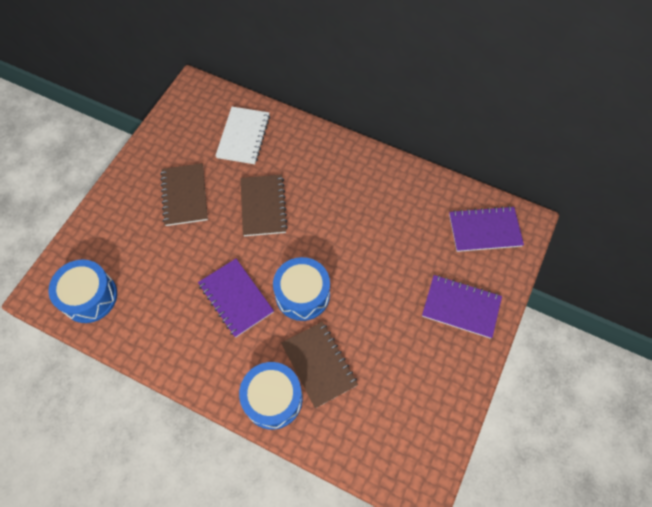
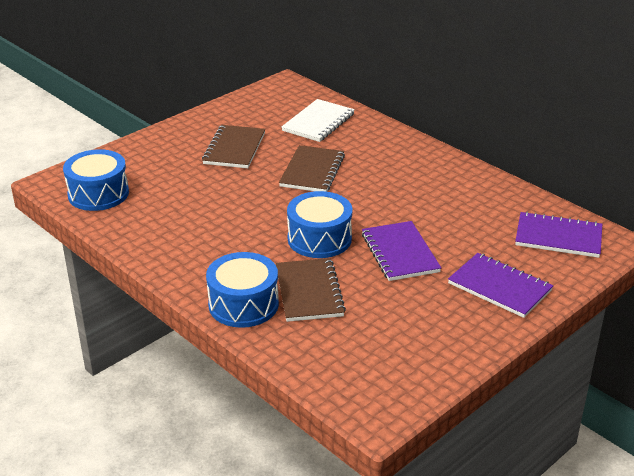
camera: 20 degrees right, 30 degrees down
(236, 298) = (246, 226): purple notebook -> purple notebook (400, 253)

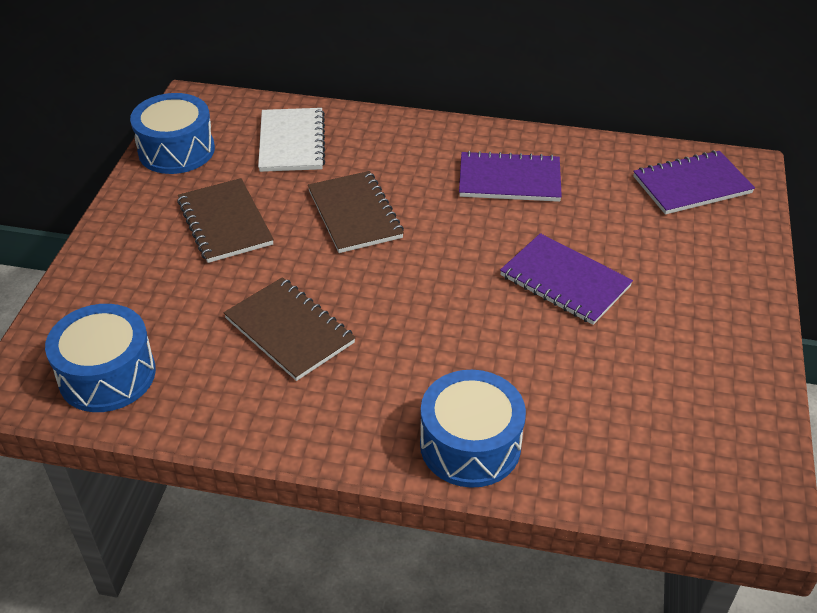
camera: 35 degrees left, 10 degrees up
(309, 292) = (524, 385): brown notebook -> brown notebook (289, 330)
(319, 239) = (460, 305): blue drum -> blue drum (176, 150)
(499, 287) = (704, 275): purple notebook -> purple notebook (509, 180)

